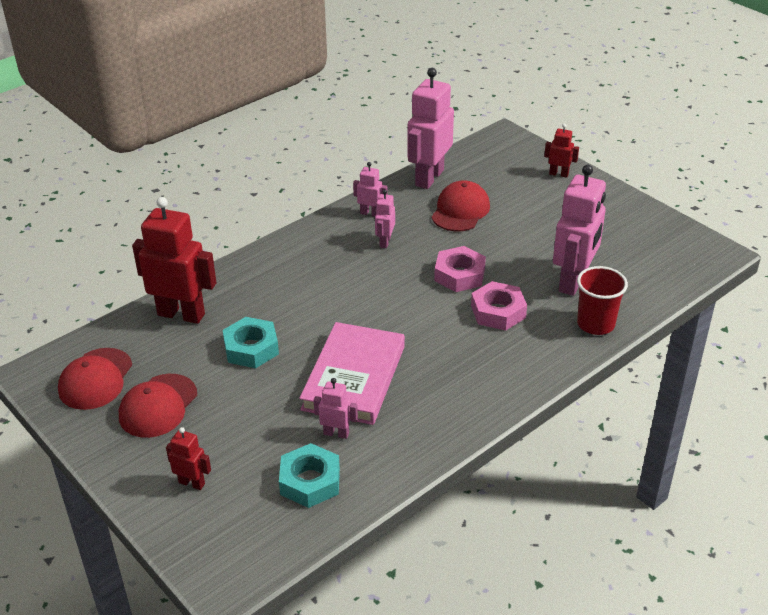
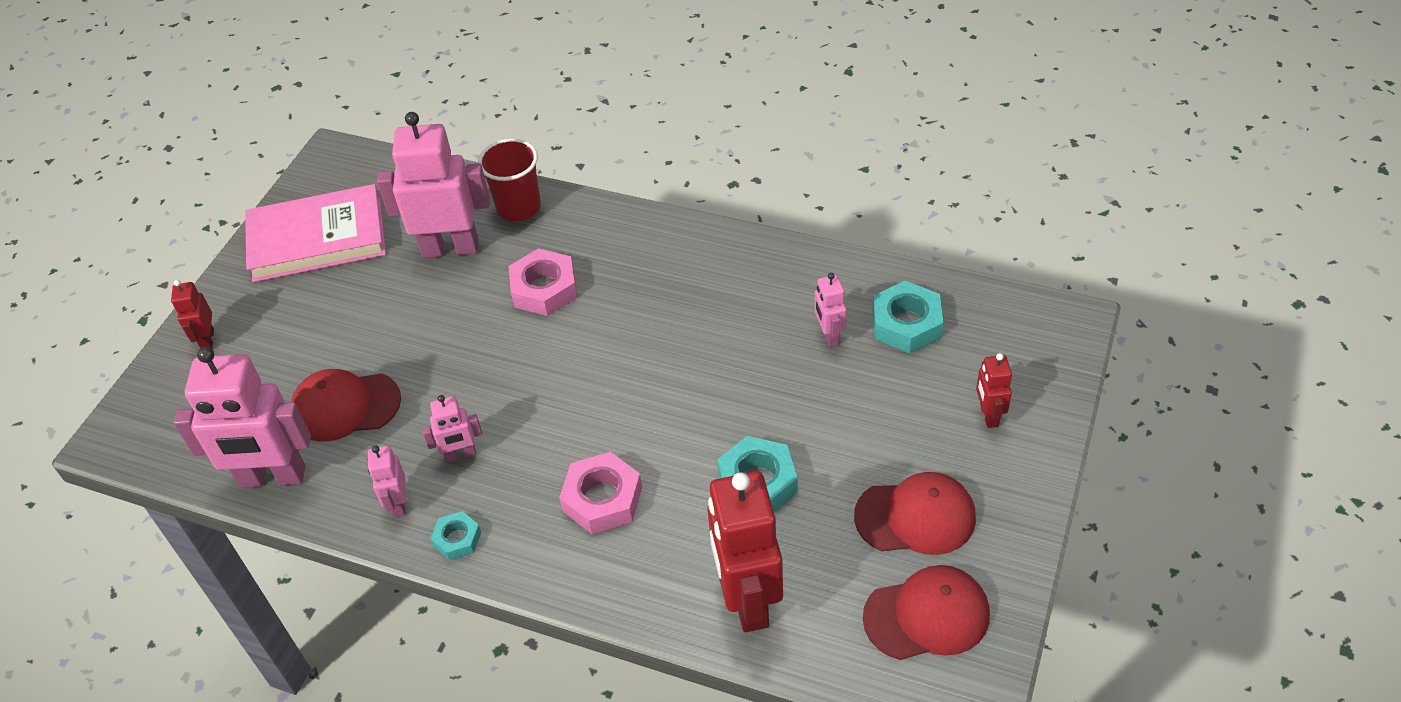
camera: 115 degrees left, 10 degrees up
(326, 227) = (457, 539): none -> turquoise nut
(354, 377) = (737, 361): pink book -> pink book (318, 239)
(459, 275) = (492, 349): pink nut -> pink nut (602, 499)

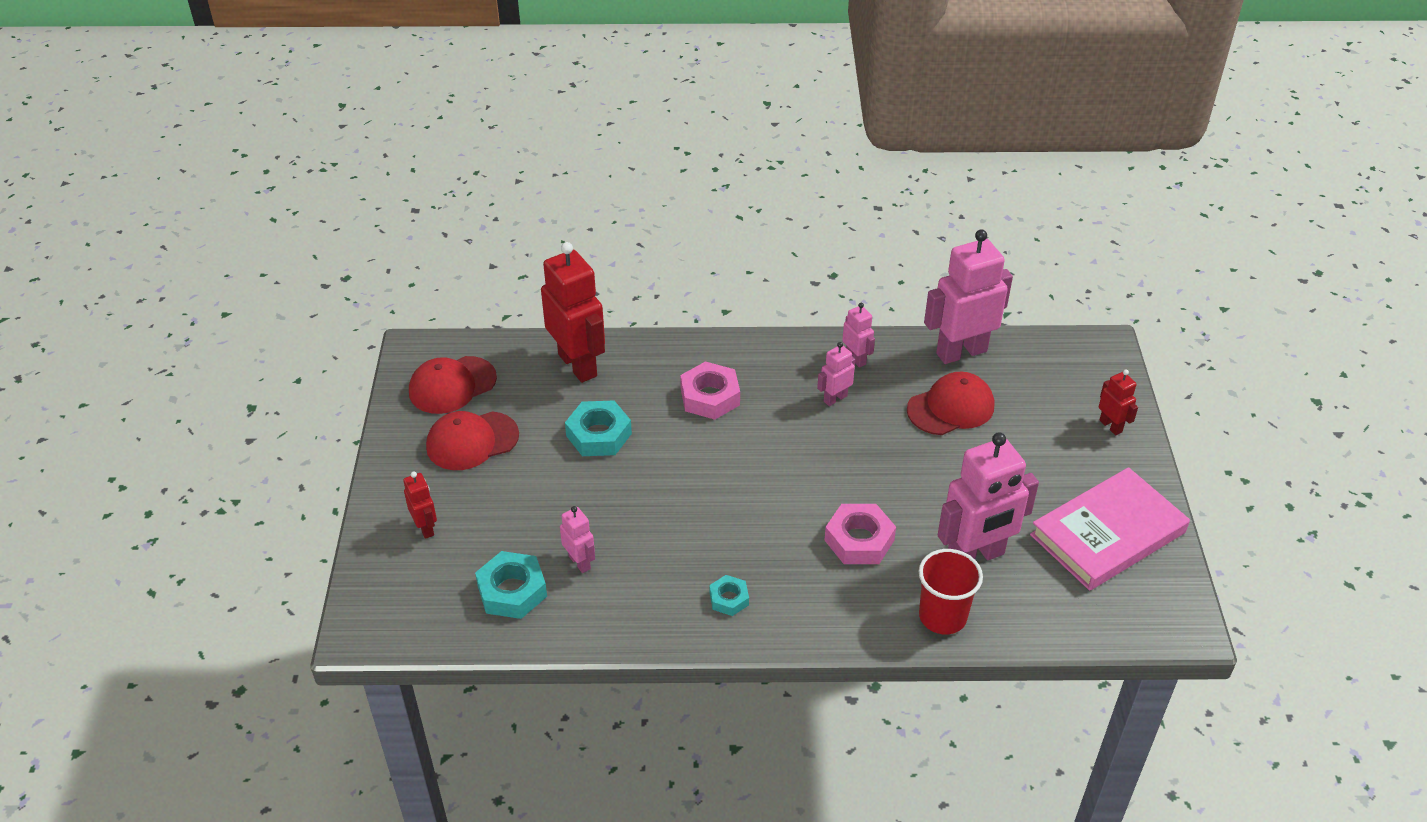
camera: 155 degrees right, 5 degrees down
(457, 539) = (798, 350): turquoise nut -> turquoise nut (729, 599)

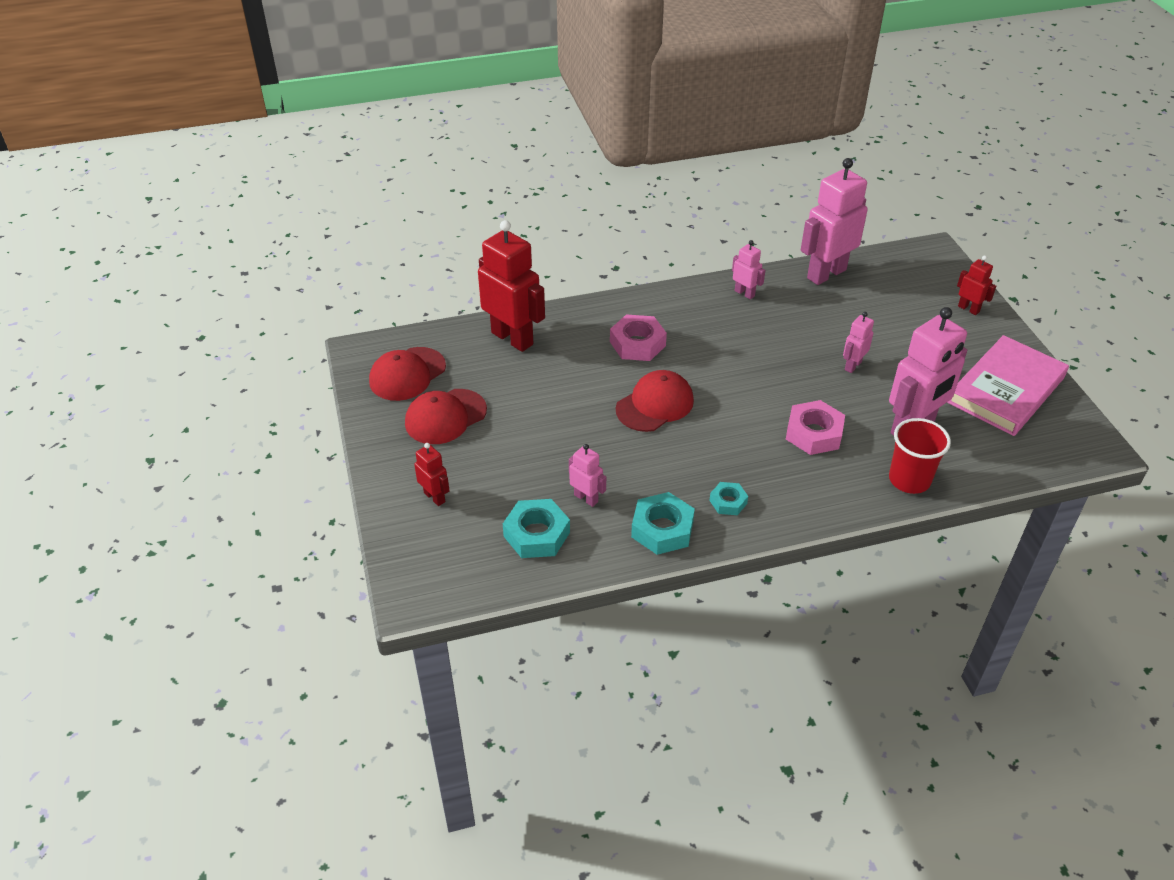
camera: 15 degrees left, 0 degrees up
(599, 434) = (556, 391): turquoise nut -> turquoise nut (662, 529)
(835, 398) = (742, 327): pink robot -> pink robot (852, 365)
(951, 408) = (838, 317): red cap -> red cap (655, 405)

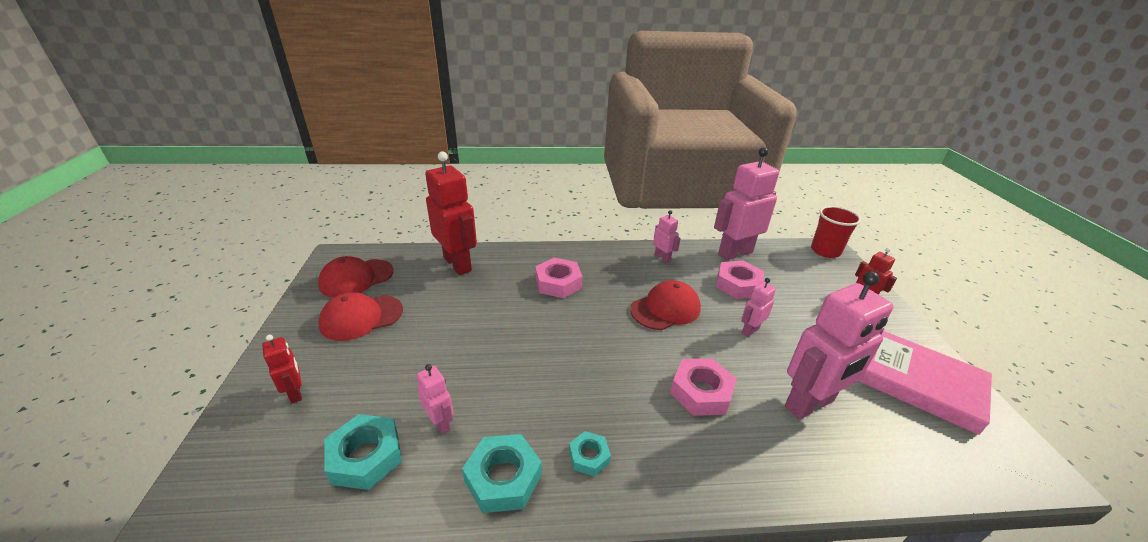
camera: 10 degrees right, 10 degrees down
(655, 405) = (552, 337): red cap -> red cap (665, 309)
(834, 314) = (738, 285): none -> pink nut
(909, 480) = (804, 468): red cup -> red cup (825, 251)
(1006, 390) = (911, 379): pink book -> pink book turned 75 degrees clockwise

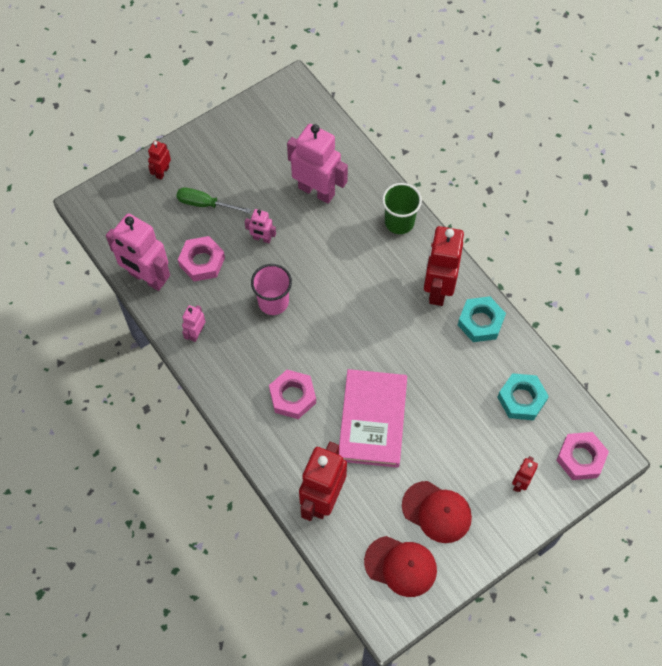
camera: 120 degrees left, 30 degrees up
(440, 422) = (475, 379): pink robot -> none
(589, 456) = (438, 288): turquoise nut -> red robot
(665, 309) = (273, 302): red cap -> pink cup
(701, 392) = (347, 250): pink nut -> pink nut (580, 458)
(724, 471) = (399, 222): none -> green cup
(812, 309) = (205, 204): none -> green screwdriver
(825, 251) = (94, 207): red cup -> none
(911, 379) = (253, 140): pink book -> pink book (372, 420)

